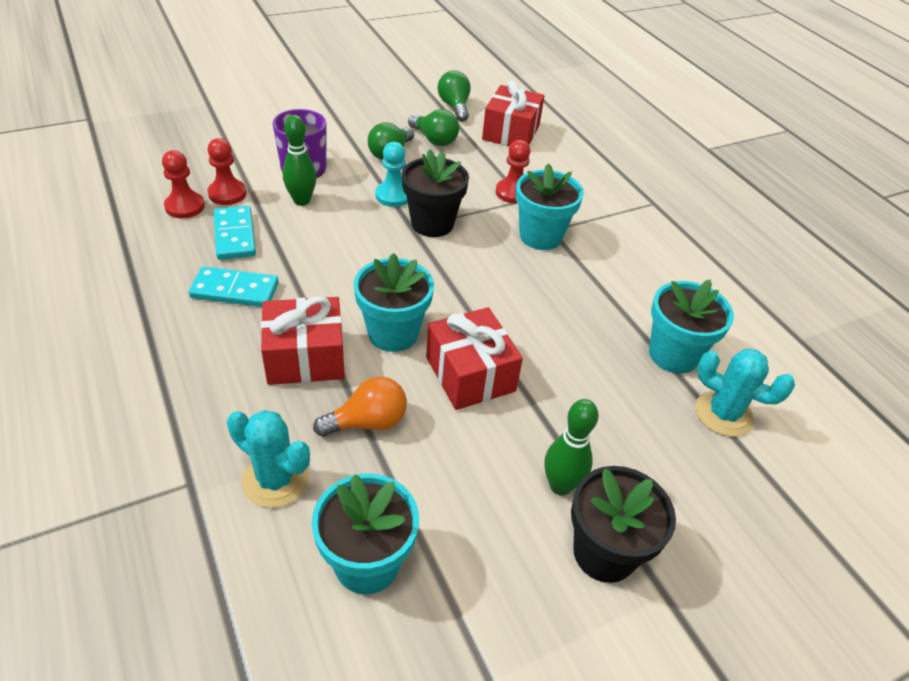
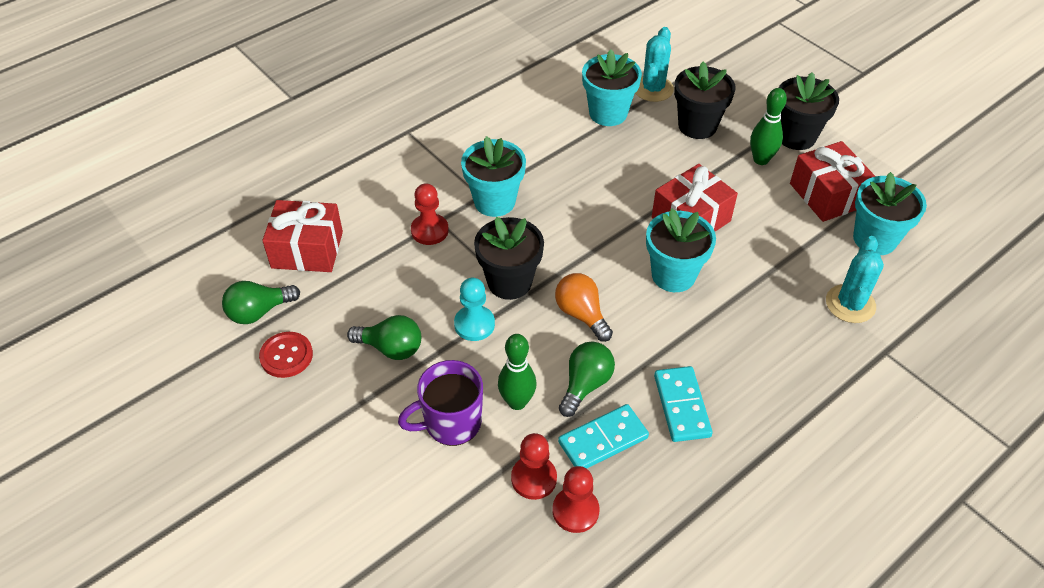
camera: 100 degrees left, 5 degrees up
(305, 357) = (731, 324): red gift -> red gift (827, 195)
(368, 422) = (771, 267): orange light bulb -> orange light bulb (581, 314)
(407, 112) = (286, 356): none -> red button
(434, 140) = (346, 314): green light bulb -> green light bulb (585, 385)
(641, 437) = (697, 126): none -> black flower pot

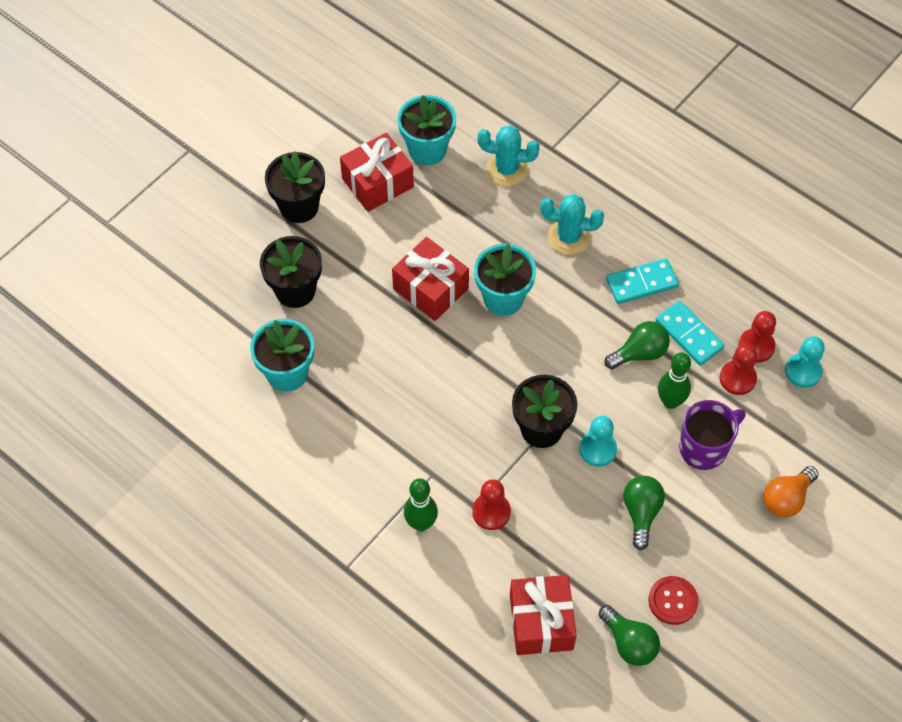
camera: 100 degrees left, 10 degrees up
(451, 423) = (704, 448): purple mug -> purple mug turned 90 degrees counterclockwise
(494, 201) = (439, 460): turquoise flower pot -> none
(530, 557) = (803, 371): none -> turquoise pawn
(581, 314) = (565, 365): orange light bulb -> orange light bulb (786, 499)
(585, 385) = (639, 353): green light bulb -> green light bulb turned 135 degrees clockwise
(653, 89) = (240, 334): turquoise cactus -> turquoise cactus (569, 237)
(761, 160) = (338, 235): green bowling pin -> green bowling pin (421, 523)

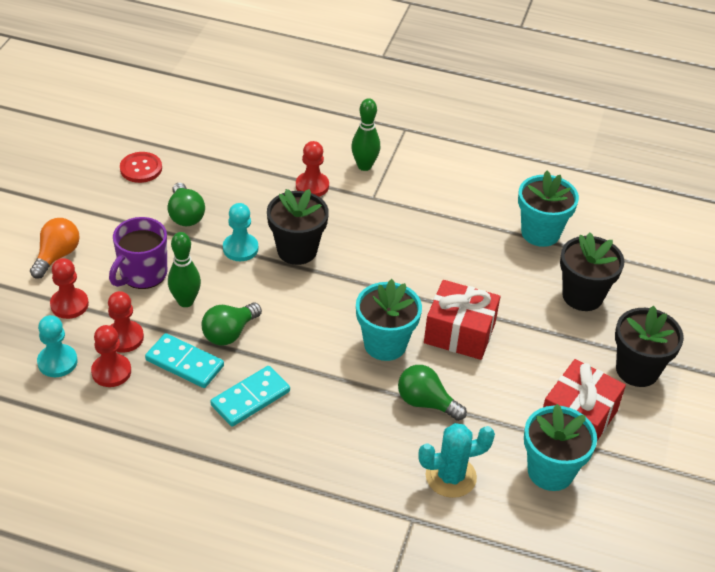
camera: 155 degrees right, 15 degrees down
(541, 622) = (241, 134): red gift -> none
(569, 237) = (347, 422): turquoise cactus -> none
(629, 643) = (168, 138): green light bulb -> green light bulb (426, 403)
(782, 432) = (69, 305): none -> red pawn

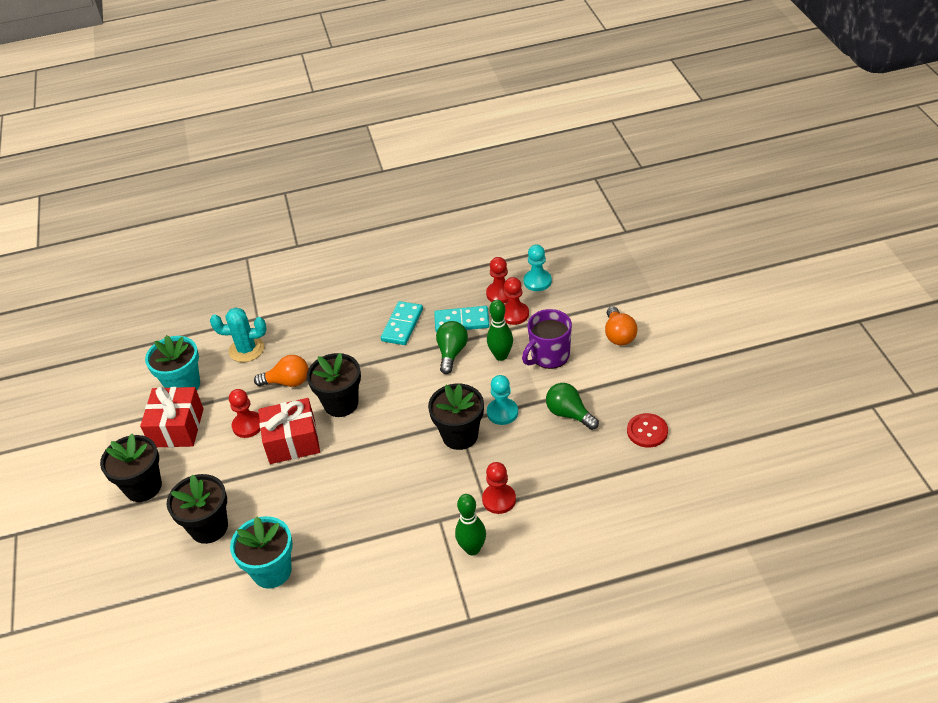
camera: 155 degrees right, 0 degrees up
(69, 305) = (571, 313): red pawn -> red pawn (248, 425)
(142, 274) = (549, 356): purple mug -> purple mug turned 135 degrees counterclockwise
(385, 344) = (341, 403): turquoise flower pot -> black flower pot
(426, 403) = (288, 382): green light bulb -> orange light bulb
(450, 476) = (246, 349): turquoise cactus -> turquoise cactus turned 45 degrees clockwise

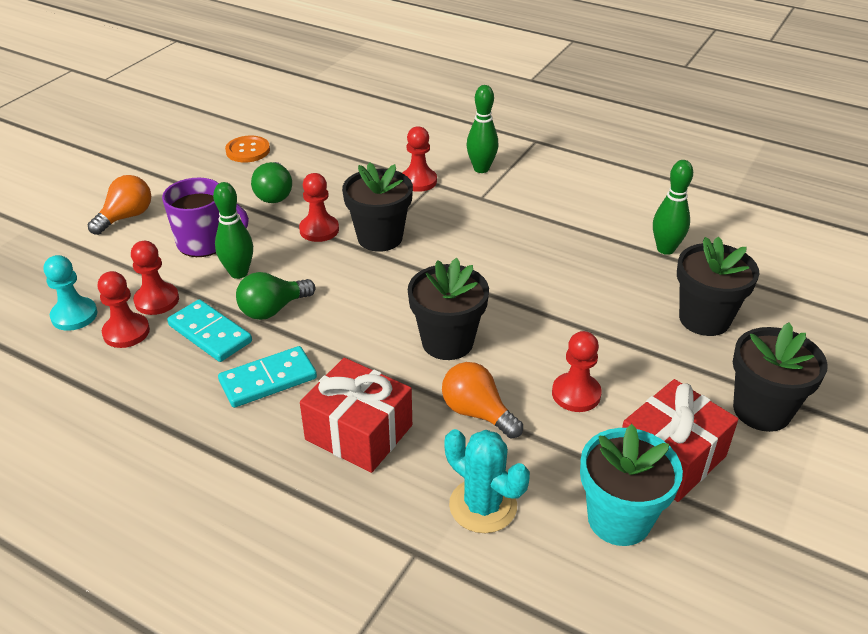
camera: 140 degrees left, 5 degrees down
(272, 571) = (665, 249): turquoise flower pot -> green bowling pin
(292, 441) = (541, 340): red gift -> red gift (359, 432)
(502, 412) = (319, 230): turquoise pawn -> red pawn
(647, 431) = (248, 151): red button -> orange button

